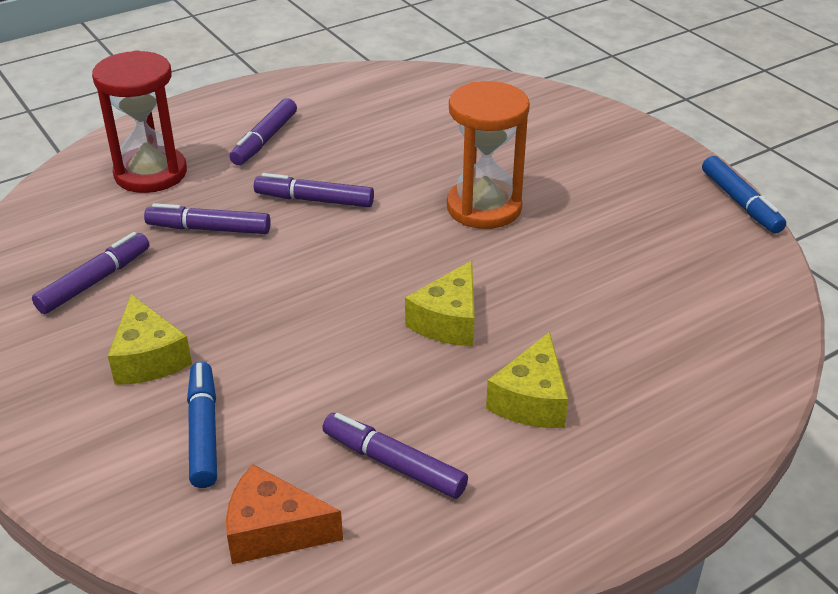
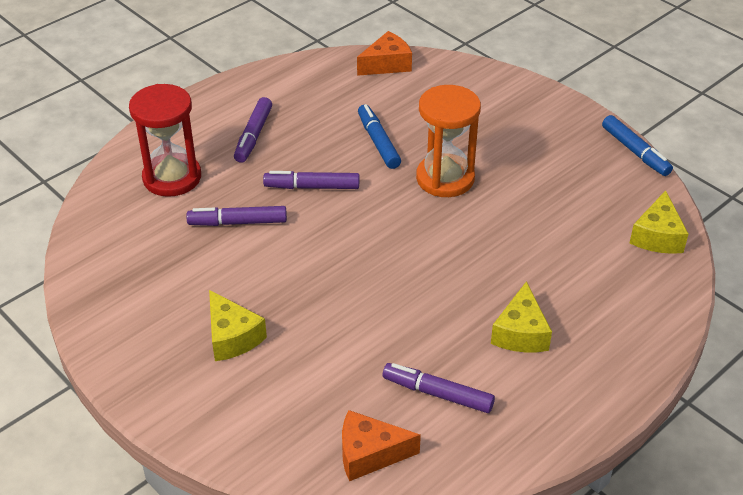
camera: 10 degrees left, 5 degrees up
(95, 281) = (165, 278): purple marker -> none
(203, 431) = (294, 388): blue marker -> blue marker (378, 142)
(448, 321) = (445, 278): yellow cheese -> yellow cheese (657, 236)
(450, 83) = (387, 64): none -> orange cheese

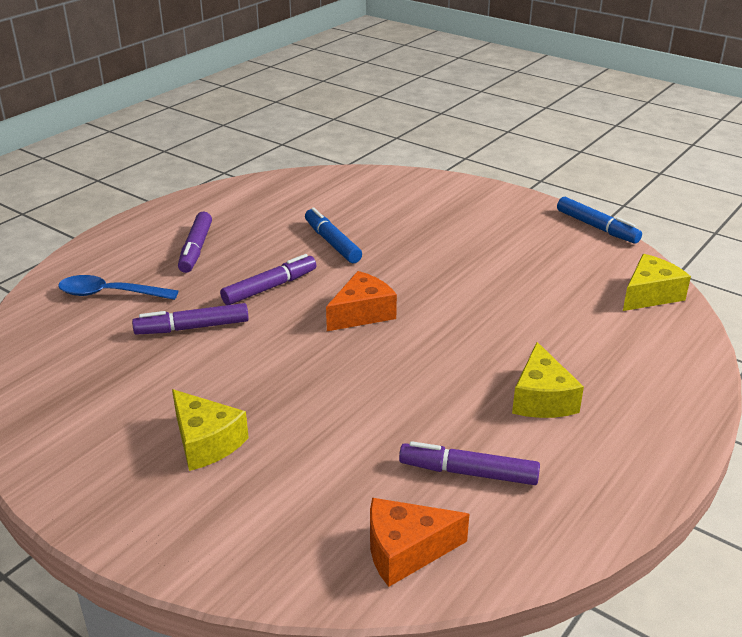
camera: 10 degrees left, 10 degrees down
(172, 177) = (110, 294): red hourglass -> blue spoon
(312, 187) = (270, 287): purple marker -> purple marker turned 150 degrees clockwise
(387, 64) = (324, 180): orange cheese -> orange cheese (362, 313)
(445, 178) = (412, 267): orange hourglass -> none
(657, 236) = (650, 295): yellow cheese -> yellow cheese turned 135 degrees counterclockwise

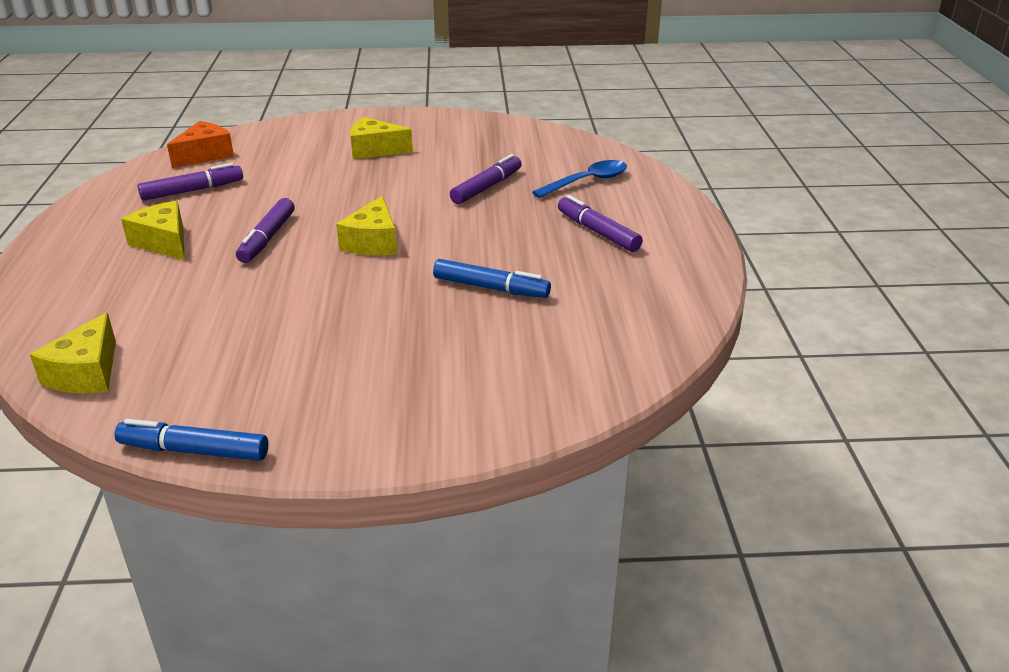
camera: 140 degrees right, 0 degrees up
(270, 287) = (479, 230): purple marker -> purple marker (267, 238)
(362, 313) = (373, 242): orange cheese -> yellow cheese

